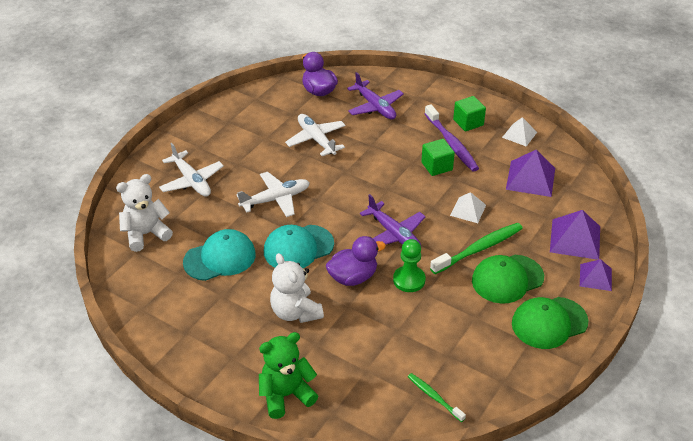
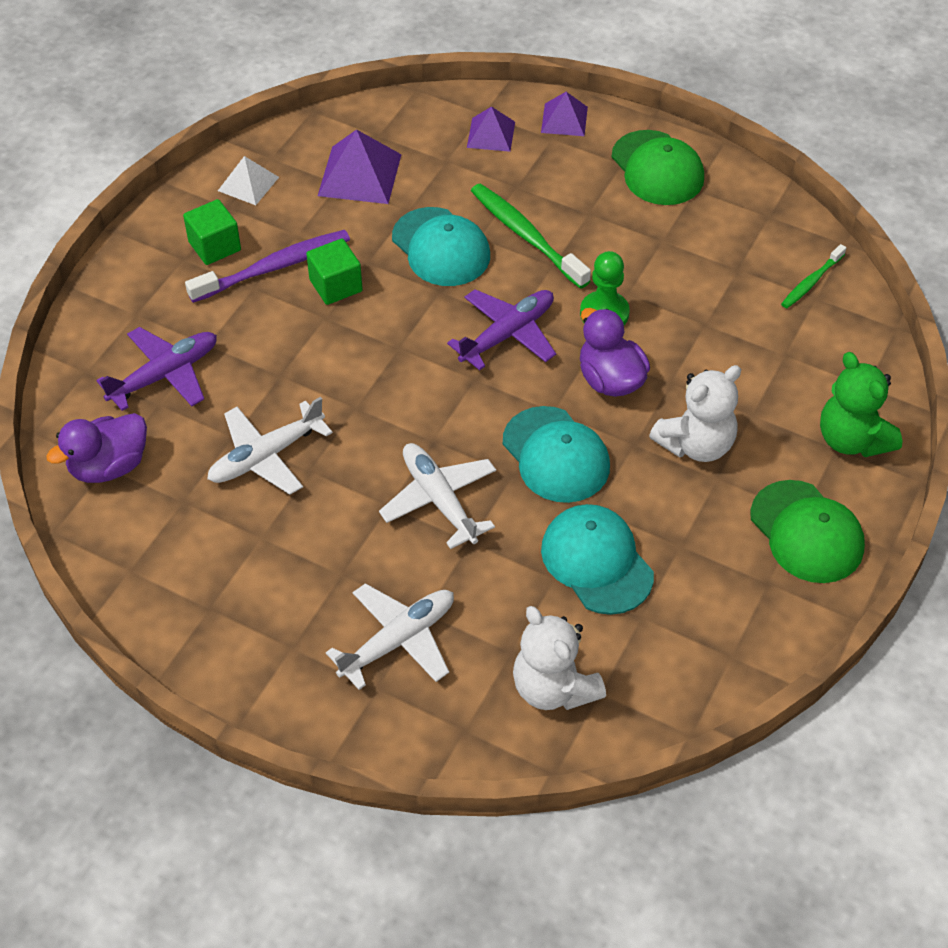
camera: 95 degrees left, 10 degrees up
(468, 210) = (441, 247): white pyramid -> turquoise cap
(507, 279) = (583, 207): green cap -> green cap (806, 532)
(575, 239) = (491, 134): purple pyramid -> purple pyramid, size x0.62

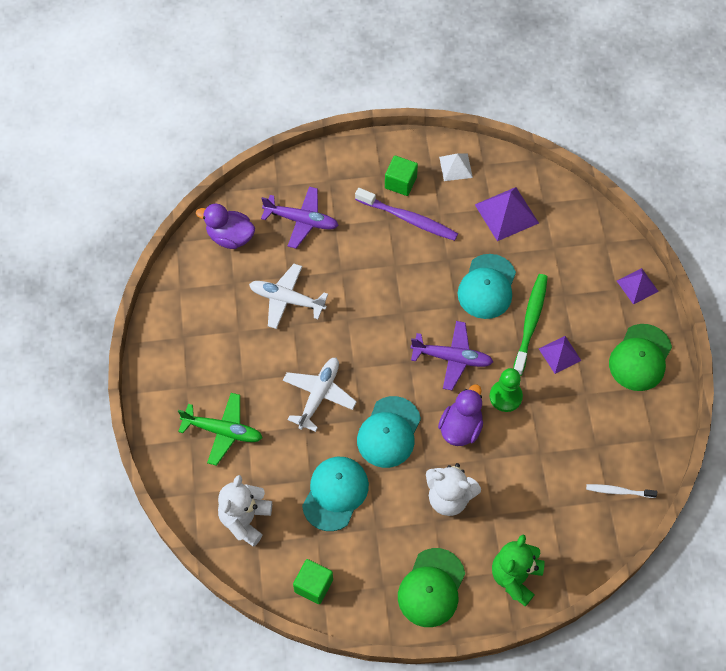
camera: 55 degrees right, 10 degrees up
(336, 285) = (419, 255): green cube -> green cube (313, 585)
(398, 640) = (223, 431): white plane -> green plane
(491, 134) = (592, 256): purple pyramid -> purple pyramid (560, 354)
(811, 282) = (619, 491): green toothbrush -> white toothbrush

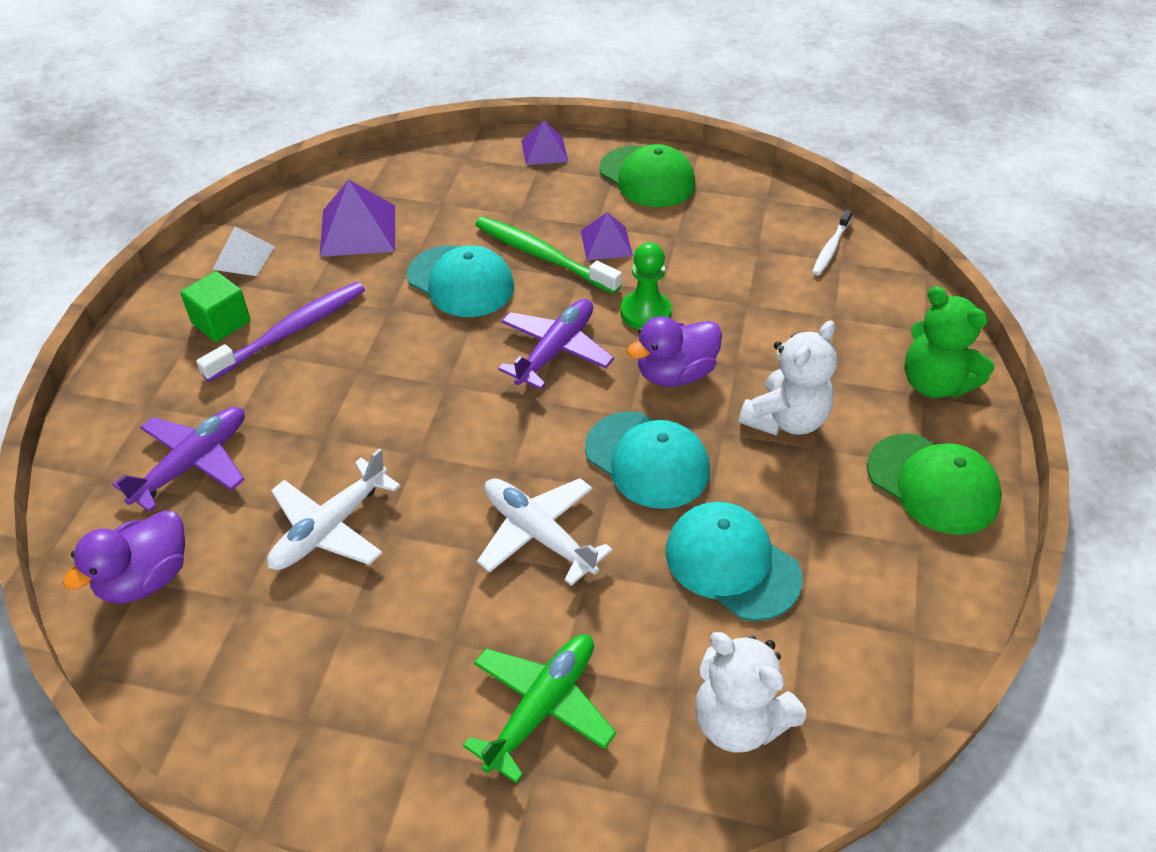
camera: 70 degrees left, 15 degrees down
(313, 585) = (897, 646): green cube -> none
(460, 428) = (675, 374): purple duck -> purple duck turned 75 degrees counterclockwise

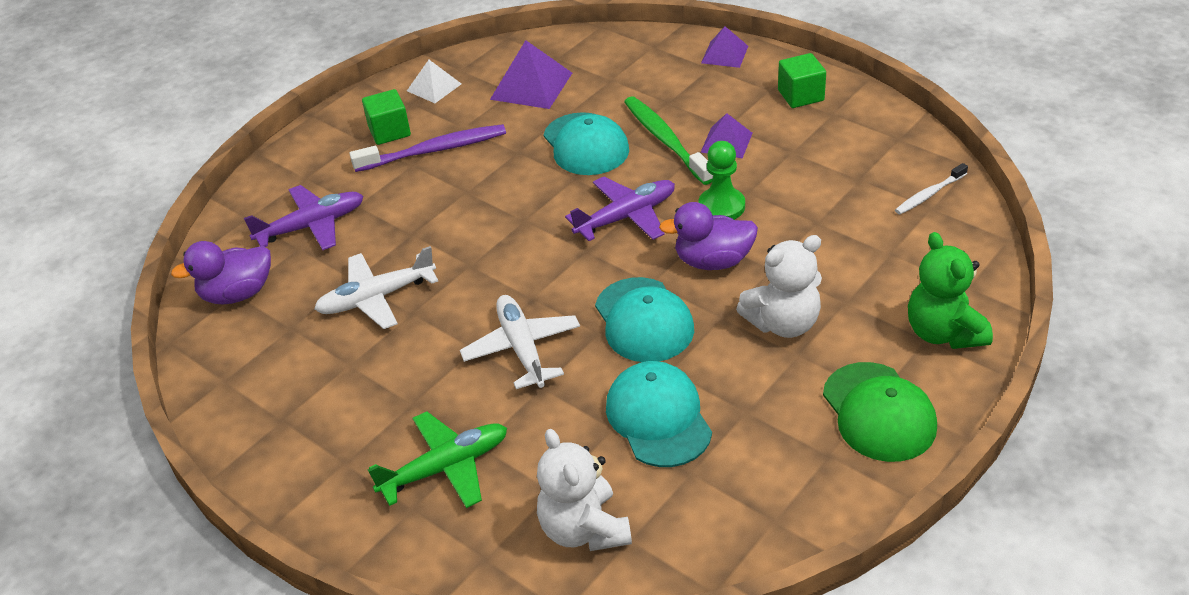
camera: 30 degrees right, 5 degrees down
(647, 177) = (800, 95): green cap -> green cube

